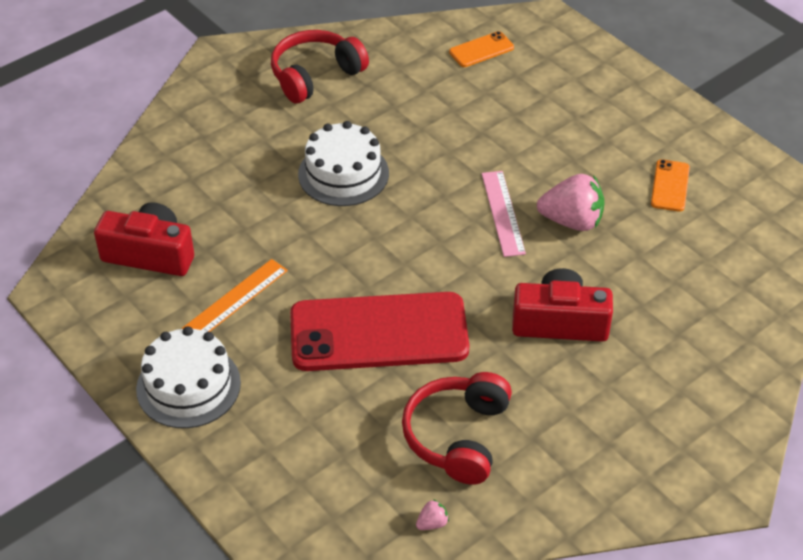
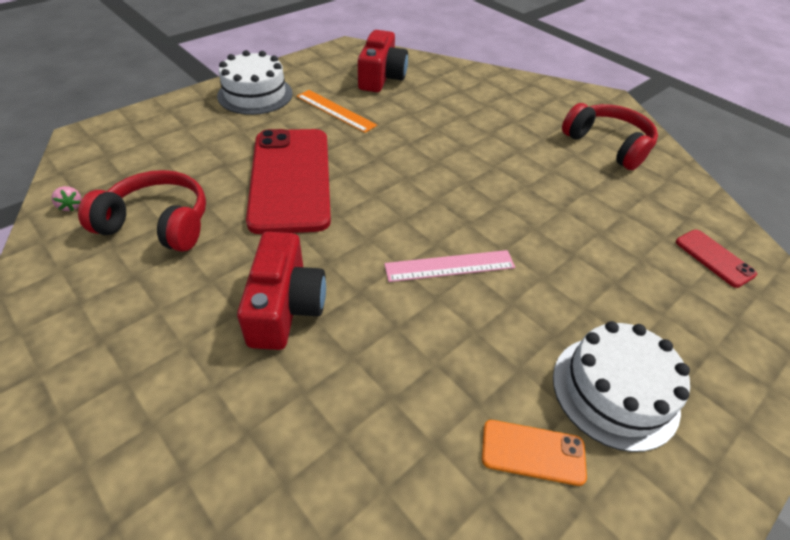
camera: 85 degrees right, 0 degrees up
(343, 174) = (484, 160): white cake -> white cake (615, 391)
(481, 50) = (714, 258): orange phone -> red phone
(572, 221) = (445, 328): pink strawberry -> none

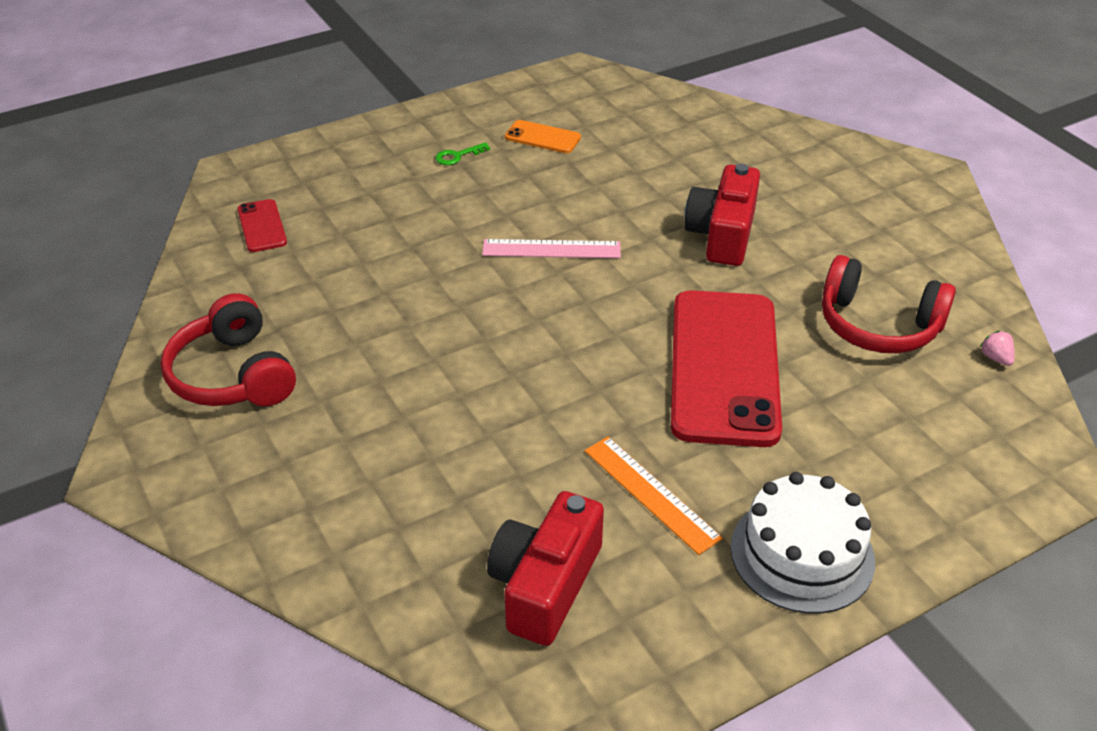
camera: 165 degrees left, 5 degrees down
(615, 391) = (458, 156): white cake -> green key

